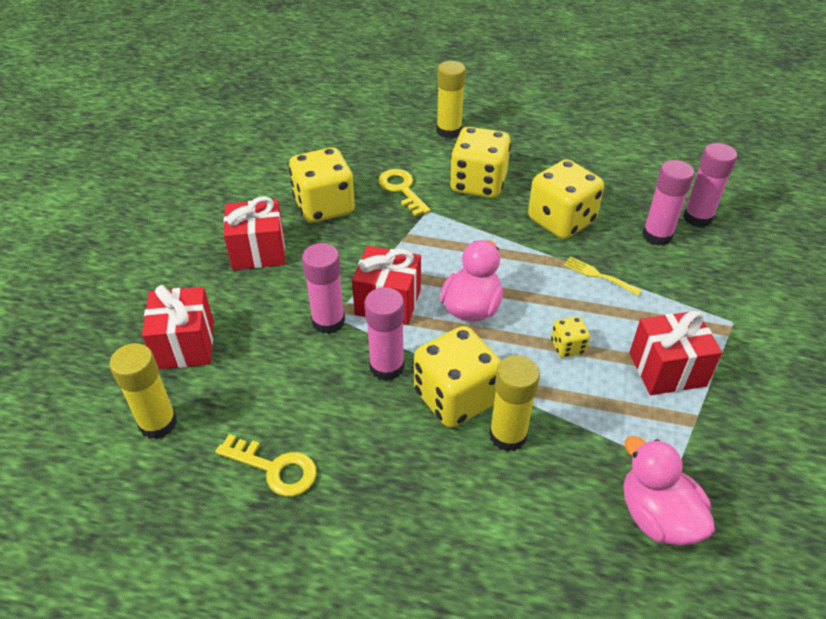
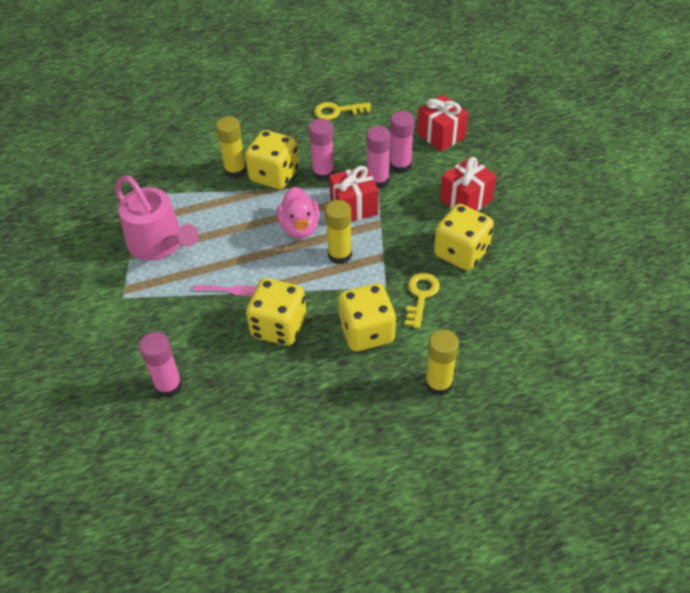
camera: 150 degrees right, 5 degrees up
(158, 423) = (410, 102): yellow glue stick -> yellow glue stick (339, 255)
(402, 189) = (421, 296): yellow key -> yellow key turned 105 degrees counterclockwise
(567, 347) = (226, 230): yellow dice -> none
(599, 276) = (227, 290): yellow fork -> pink fork
(657, 235) = (197, 349): pink glue stick -> pink glue stick (400, 165)
(657, 516) = (145, 169): pink duck -> none
(667, 370) = (159, 243): red gift -> pink watering can

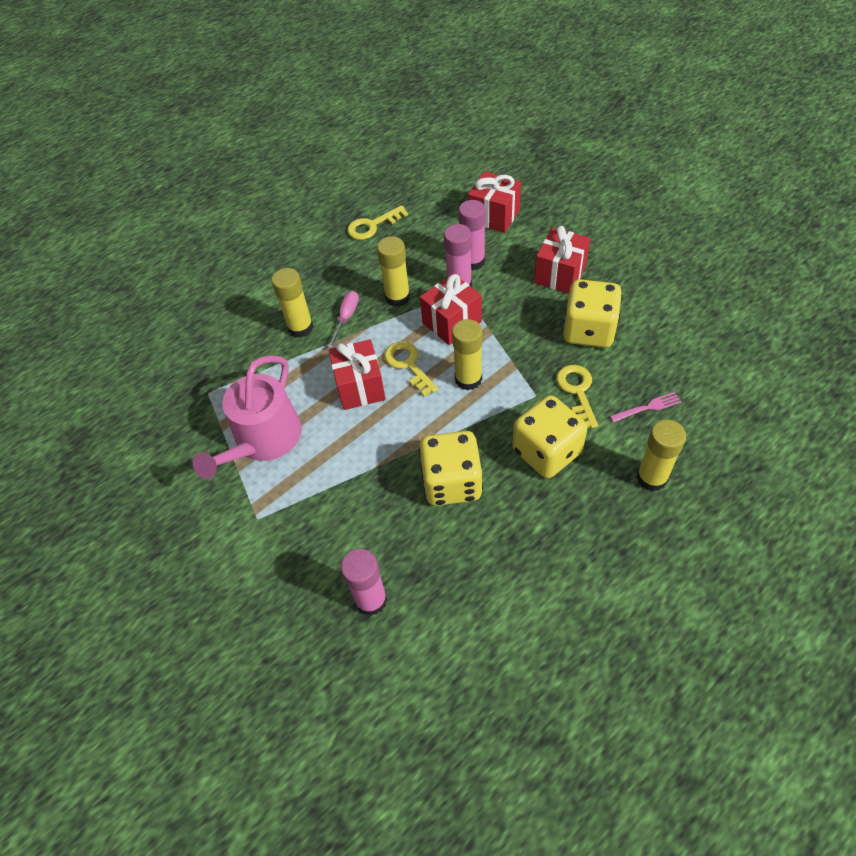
camera: 20 degrees left, 5 degrees up
(159, 243) = (263, 440): pink watering can -> pink watering can turned 90 degrees clockwise
(227, 290) = (371, 464): pink fork -> pink fork (647, 407)
(253, 230) = (360, 387): none -> red gift
(274, 175) = (346, 318): yellow dice -> pink screwdriver
(299, 227) = (408, 365): pink duck -> yellow key
(323, 173) = (397, 297): pink glue stick -> yellow glue stick

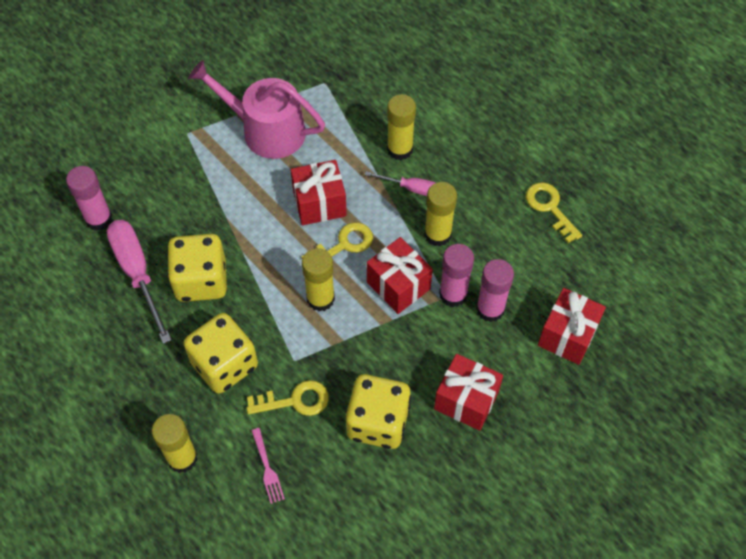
camera: 85 degrees right, 5 degrees up
(444, 547) = (137, 273): none -> pink screwdriver

